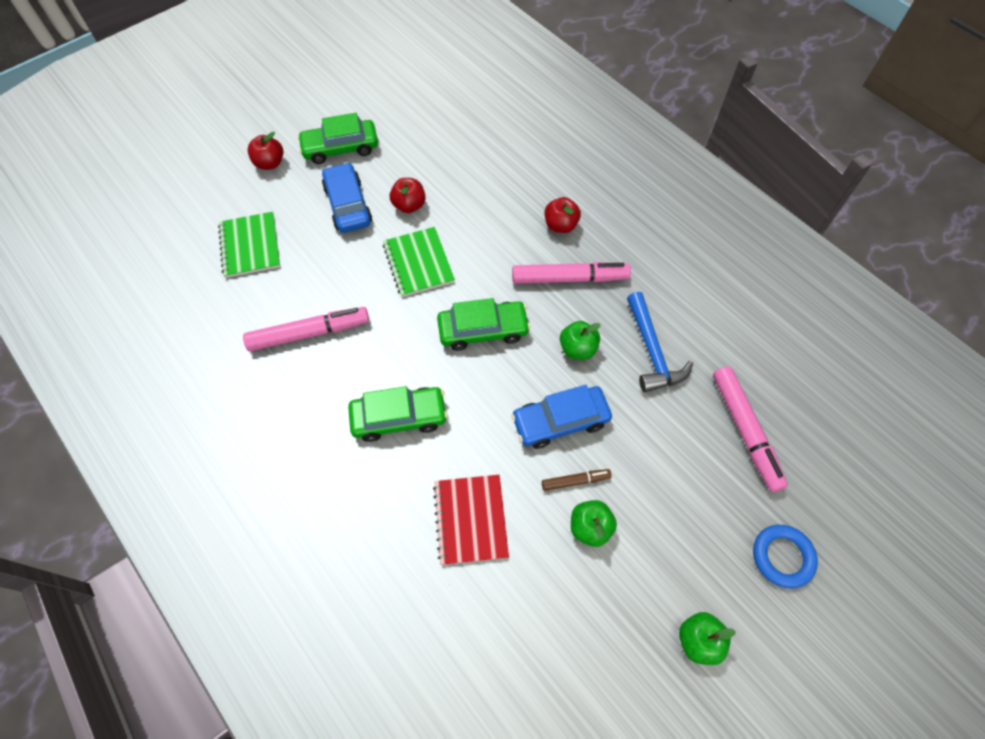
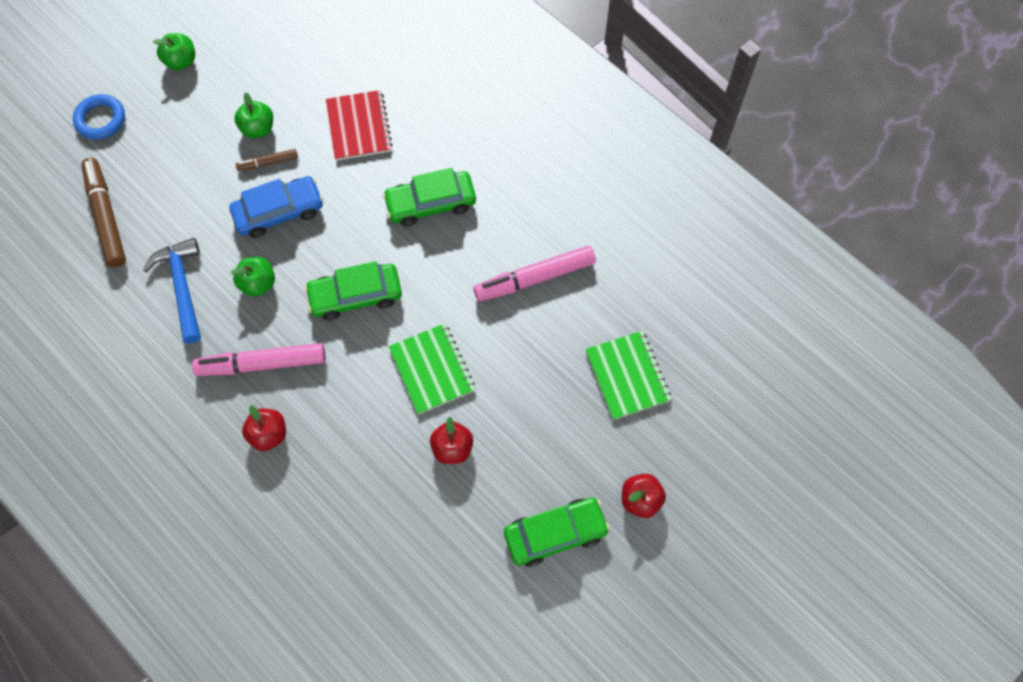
camera: 175 degrees right, 5 degrees up
(348, 205) = (527, 442): blue car -> none
(745, 431) = (106, 217): pink marker -> brown marker

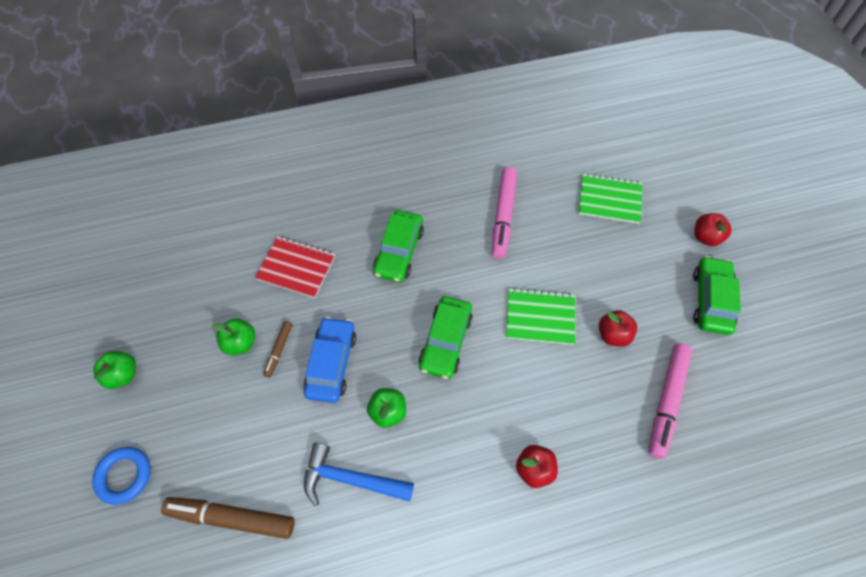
camera: 60 degrees left, 5 degrees down
(262, 364) = (465, 443): pink marker -> pink marker (667, 401)

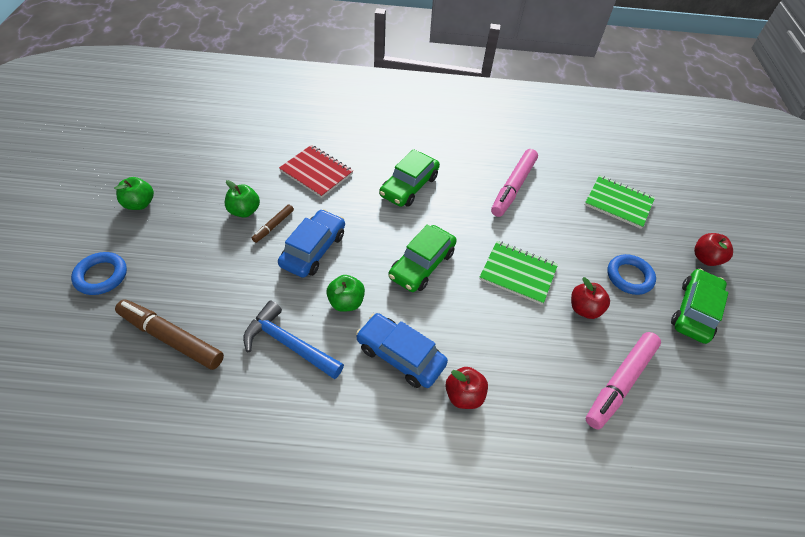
camera: 15 degrees right, 10 degrees down
(461, 450) = (400, 355): none -> blue car
(643, 283) = (629, 277): none -> blue ring

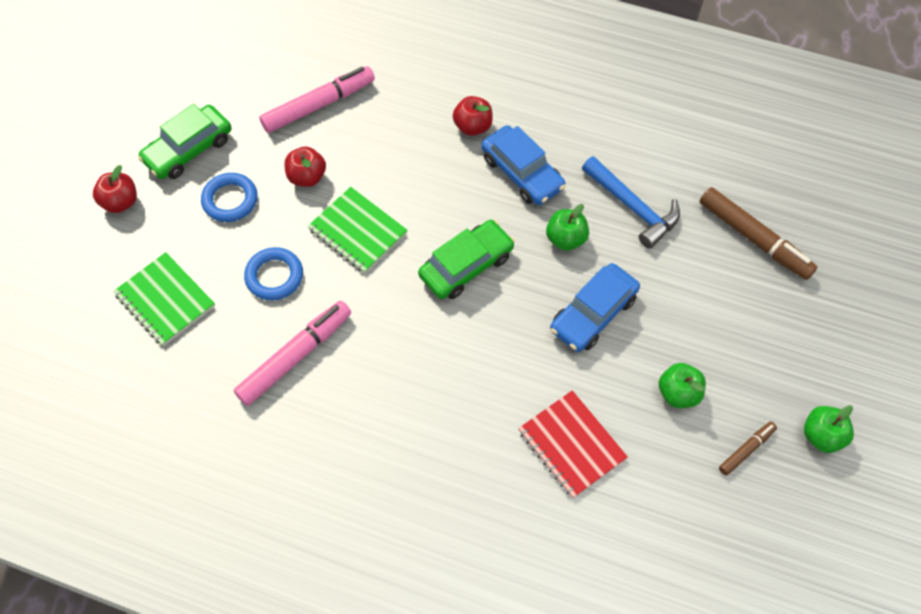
camera: 160 degrees left, 10 degrees up
(101, 276) = (845, 330): blue ring -> blue ring (274, 276)
(273, 226) = (640, 360): brown marker -> brown marker (746, 450)
(409, 186) = (443, 390): green car -> none

